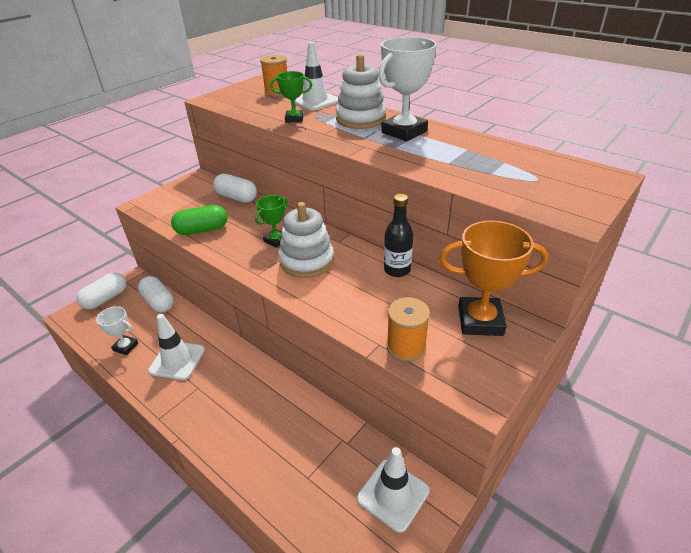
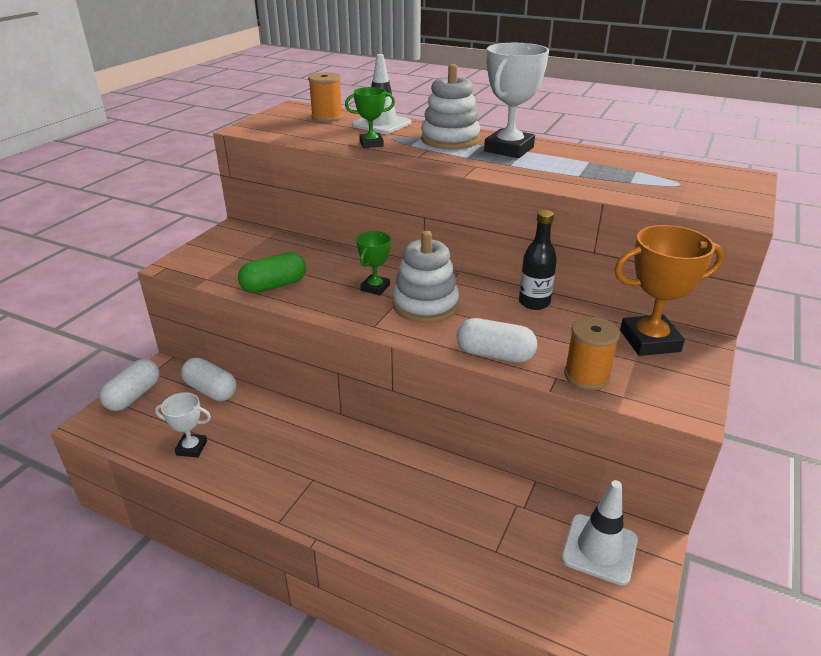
camera: 15 degrees left, 5 degrees down
(177, 360) = (270, 453): white traffic cone -> none
(236, 197) = (297, 247): white capsule -> white capsule (495, 354)

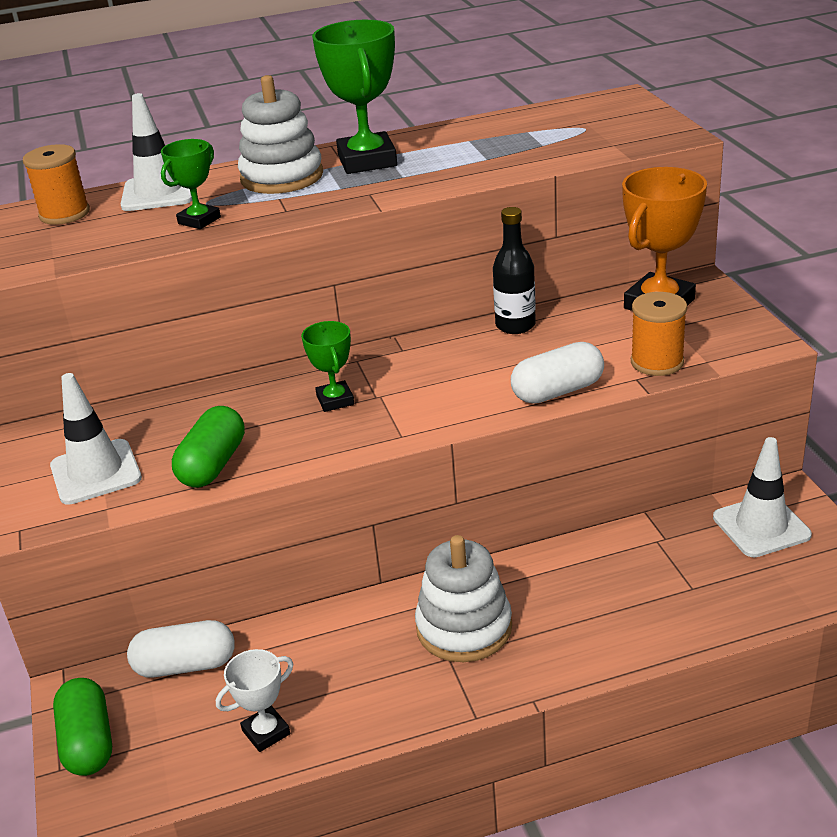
camera: 40 degrees left, 0 degrees up
(134, 396) = (88, 742): white capsule -> green capsule
(229, 260) = (96, 472): none -> white traffic cone
(425, 305) = (418, 386): white stacking toy -> white stacking toy (464, 628)
(509, 149) = (367, 161): white trophy -> green trophy

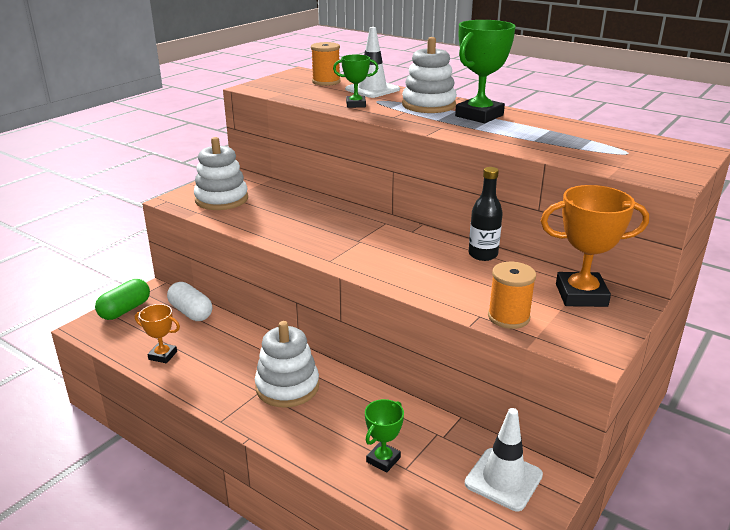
camera: 50 degrees right, 5 degrees down
(96, 472) = (221, 199): white traffic cone -> white stacking toy
(213, 465) = (253, 222): green capsule -> none
(266, 732) = (163, 355): white trophy -> orange trophy
(335, 400) = (341, 231): green trophy -> green trophy (383, 460)
(557, 391) = (430, 292): white capsule -> none

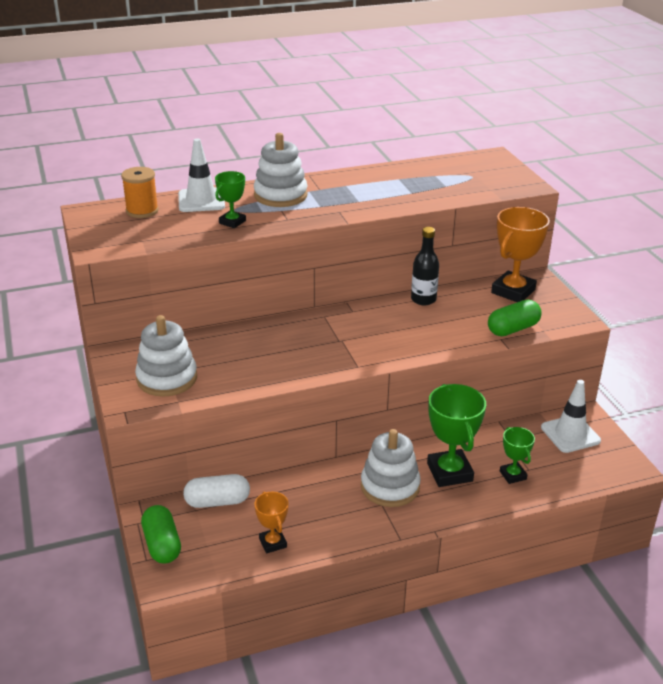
camera: 55 degrees left, 5 degrees up
(163, 355) = (273, 543): orange trophy -> orange trophy turned 75 degrees counterclockwise
(479, 116) = (334, 188): green trophy -> green trophy (449, 472)
(508, 317) = (513, 329): orange spool -> green capsule

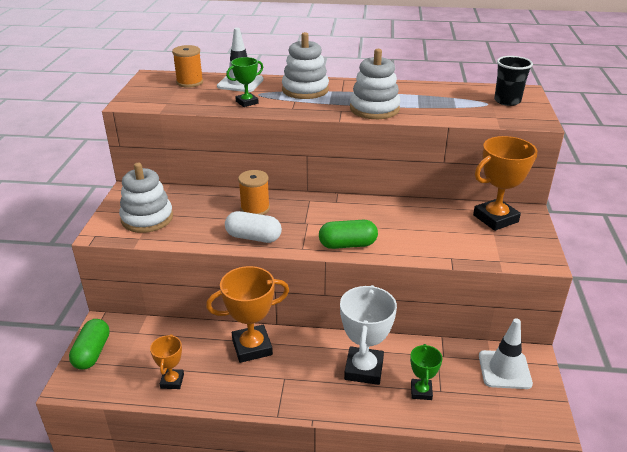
camera: 25 degrees right, 0 degrees up
(217, 501) = (158, 331): white capsule -> white capsule (253, 237)
(276, 339) = (255, 209): none -> orange spool
(328, 486) = (252, 347): none -> orange trophy
(390, 486) = (302, 365): white stacking toy -> white stacking toy (374, 109)
(423, 299) = (405, 206): black bottle -> none
(449, 472) = (364, 369): green trophy -> white trophy
(487, 170) = (507, 101): none -> black cup
(513, 329) = (470, 252): green capsule -> green capsule (347, 245)

